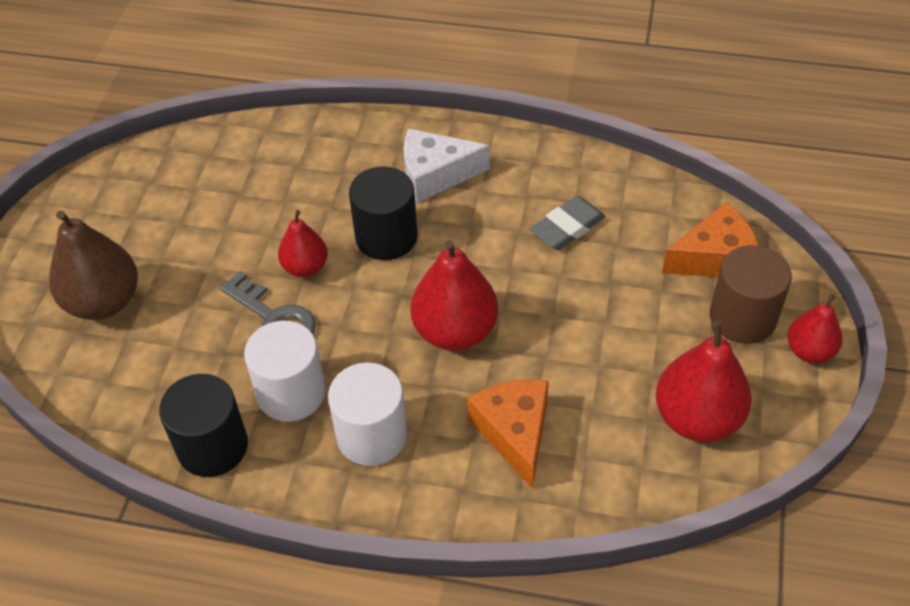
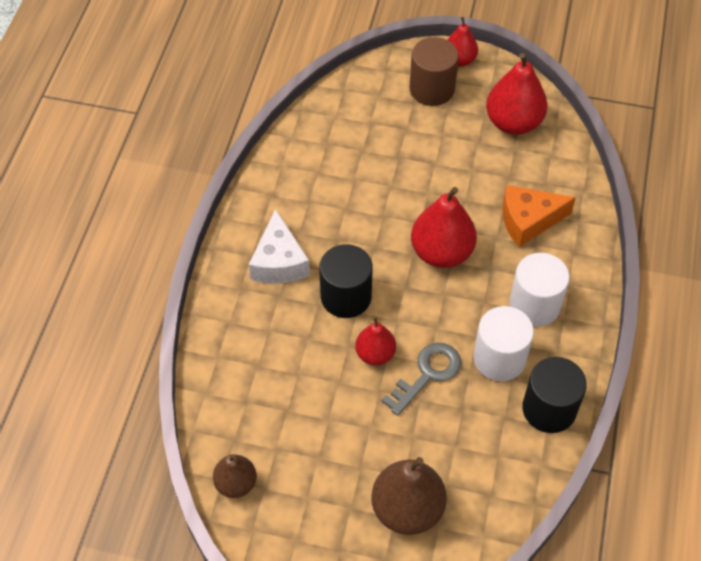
camera: 90 degrees left, 5 degrees up
(159, 160) = (236, 483): none -> brown pear
(567, 227) = (344, 178): grey eraser -> none
(715, 258) = (378, 96): orange cheese -> none

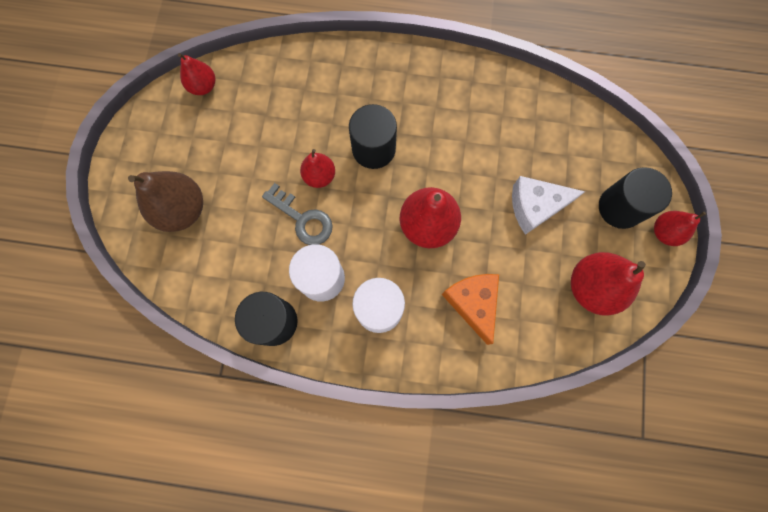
camera: 85 degrees right, 20 degrees up
(236, 483) = (203, 86): brown pear -> red pear
(279, 262) = (403, 94): white cheese -> white cheese (535, 207)
(432, 89) = (620, 207): brown cylinder -> black cylinder

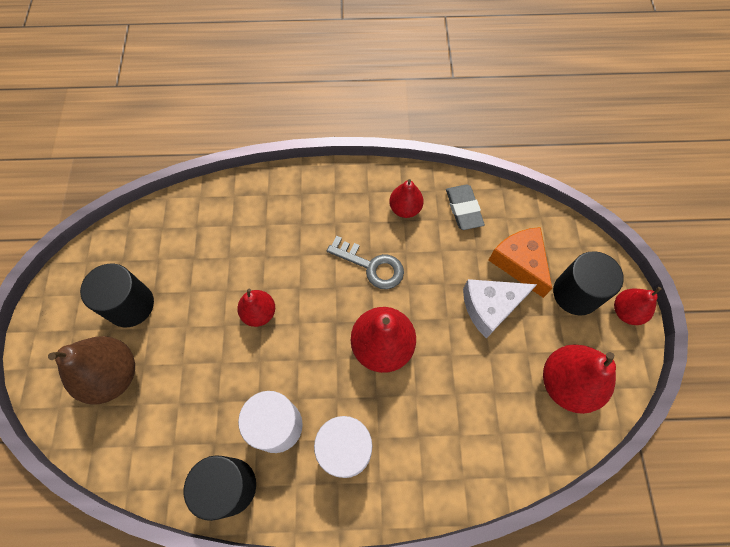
camera: 10 degrees left, 10 degrees down
(203, 86) = (124, 239): red pear -> red pear (405, 208)
(302, 219) = (247, 362): grey key -> grey key (371, 266)
(373, 149) = (312, 275): black cylinder -> black cylinder (130, 305)
(472, 303) = (446, 423): orange cheese -> orange cheese (519, 263)
(529, 108) = (463, 209): none -> grey eraser

